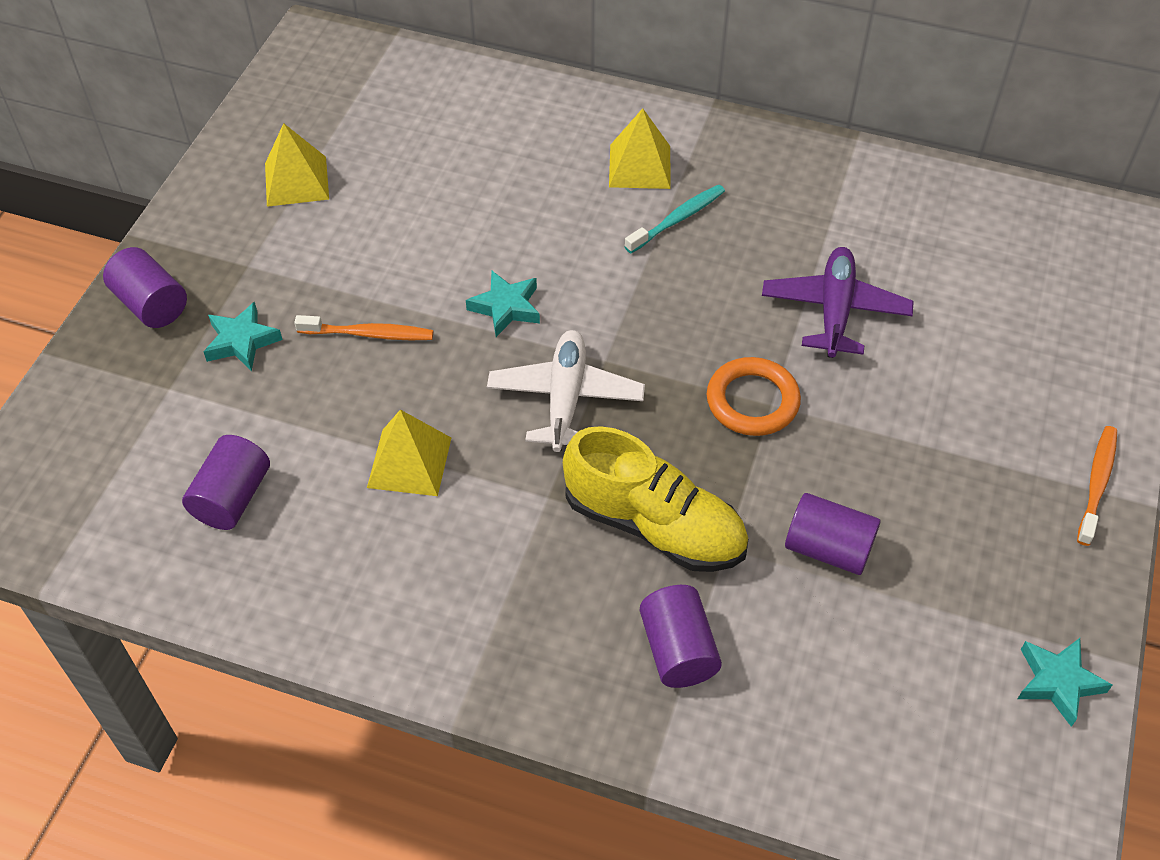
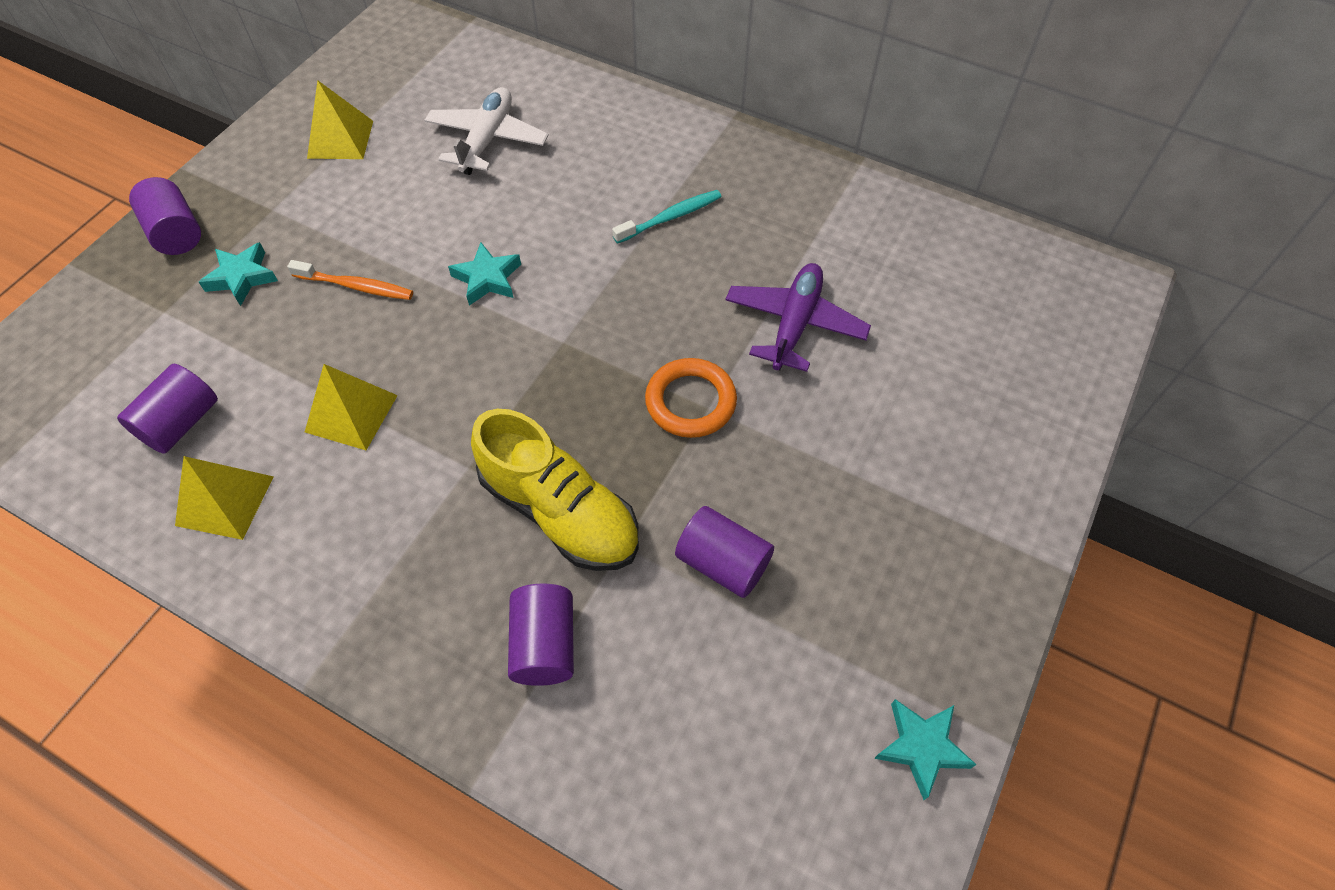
camera: 10 degrees right, 5 degrees up
(565, 398) = (514, 373): white plane -> white plane (487, 140)
(639, 166) = (650, 164): yellow pyramid -> yellow pyramid (225, 500)
(1096, 483) = (1013, 538): orange toothbrush -> none

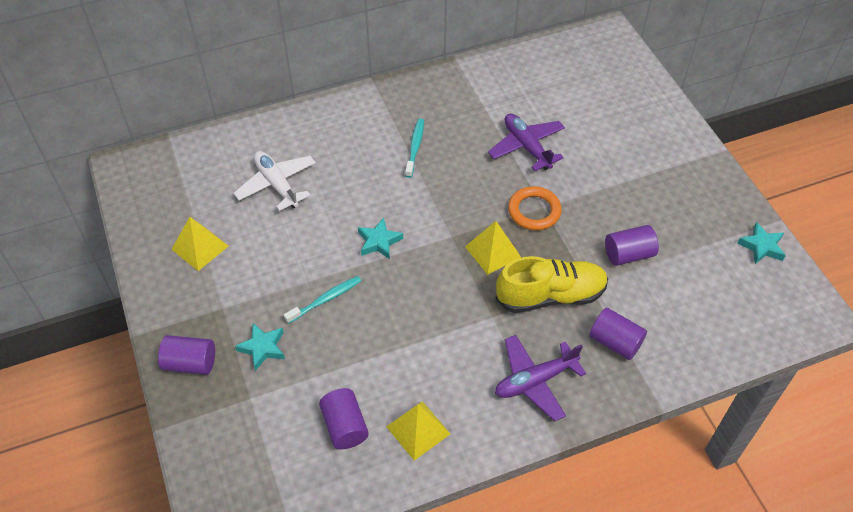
camera: 50 degrees left, 5 degrees down
(351, 413) = (412, 346): yellow pyramid -> yellow pyramid (492, 251)
(356, 286) = (325, 299): orange toothbrush -> turquoise toothbrush
(398, 584) = (535, 381): none -> purple plane

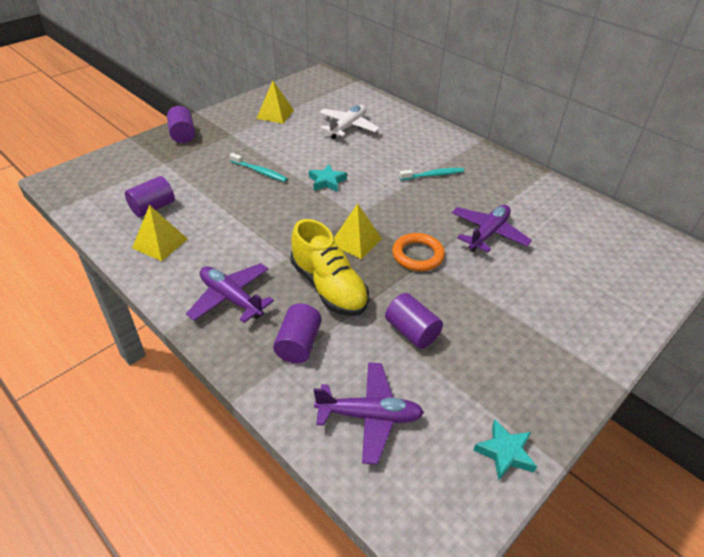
camera: 65 degrees right, 10 degrees down
(263, 348) = (206, 157): turquoise star -> none
(707, 317) = (369, 416): none -> purple plane

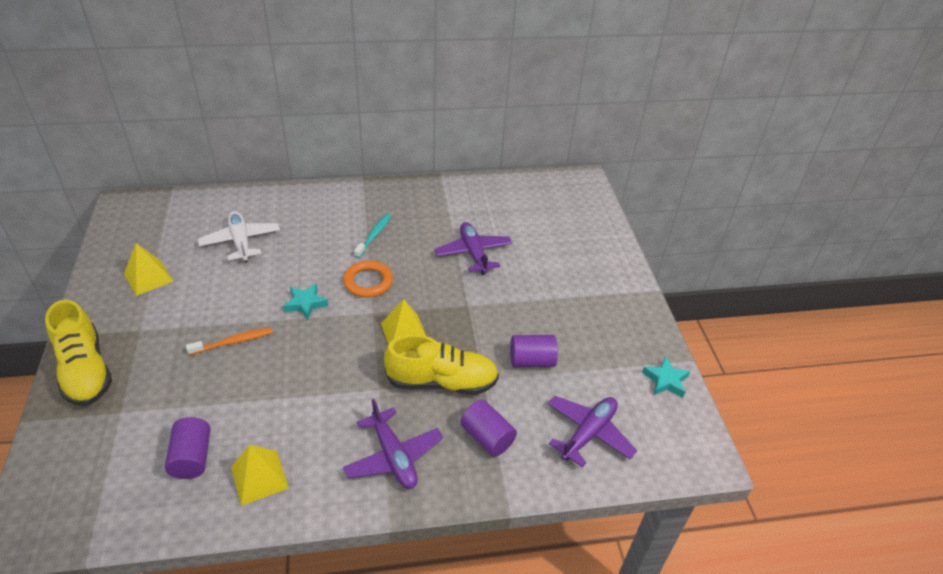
camera: 55 degrees left, 0 degrees up
(182, 135) = (85, 370): purple cylinder -> yellow shoe
(231, 298) = (393, 456): purple plane -> purple plane turned 105 degrees counterclockwise
(259, 171) = (233, 342): turquoise toothbrush -> orange toothbrush
(418, 255) = (457, 306): orange ring -> orange ring (368, 282)

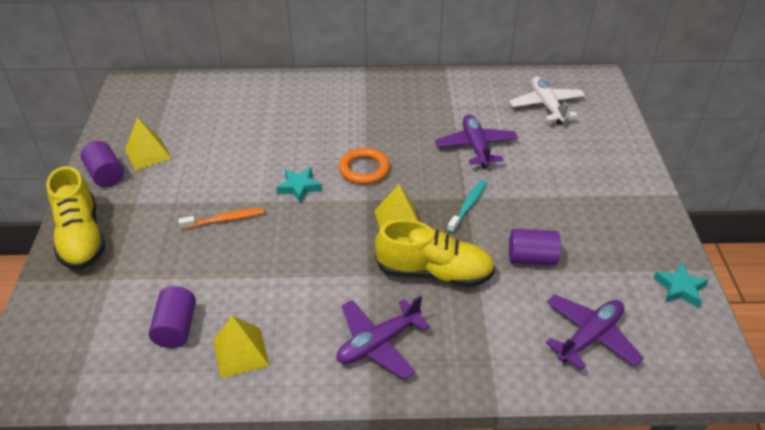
camera: 10 degrees right, 0 degrees up
(241, 241) = (239, 124): white plane -> white plane (546, 106)
(374, 235) = (373, 124): turquoise toothbrush -> turquoise toothbrush (468, 206)
(393, 456) = (378, 343): purple plane -> purple plane turned 75 degrees clockwise
(487, 437) = (479, 332): purple cylinder -> purple cylinder (106, 175)

